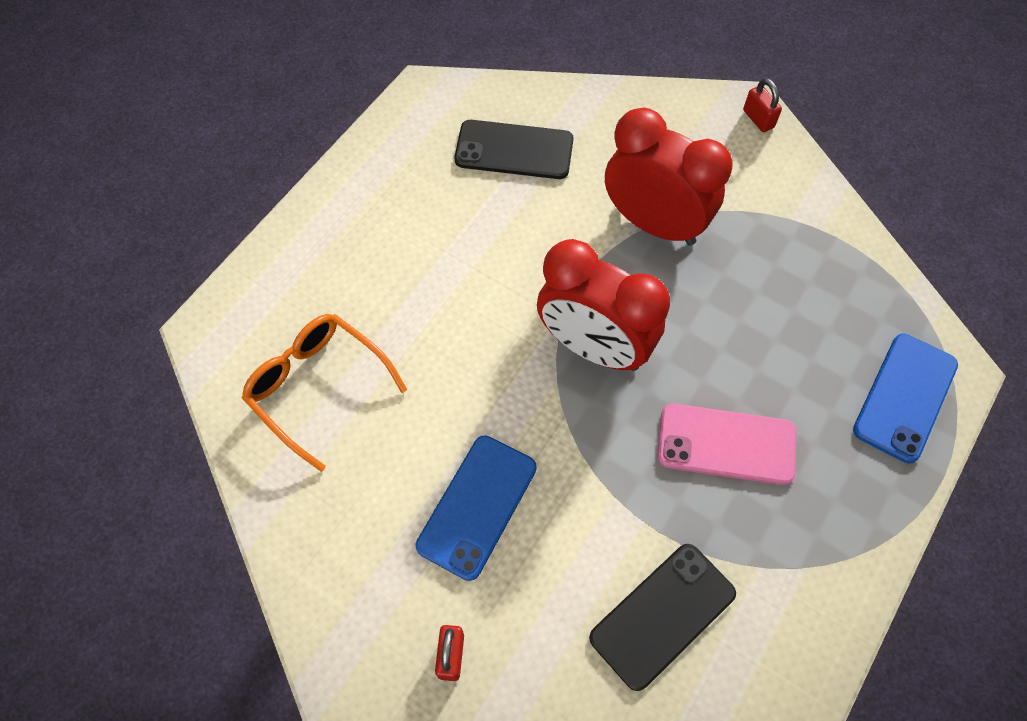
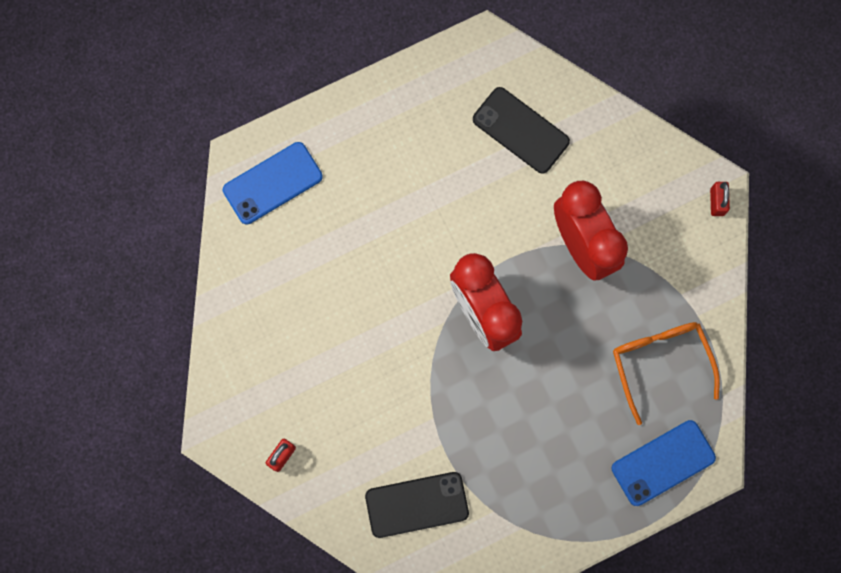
camera: 30 degrees right, 15 degrees up
(317, 387) = (290, 241): orange glasses -> orange glasses (660, 362)
(477, 506) = (346, 376): blue phone -> blue phone (272, 183)
(726, 444) = (525, 426): pink phone -> none

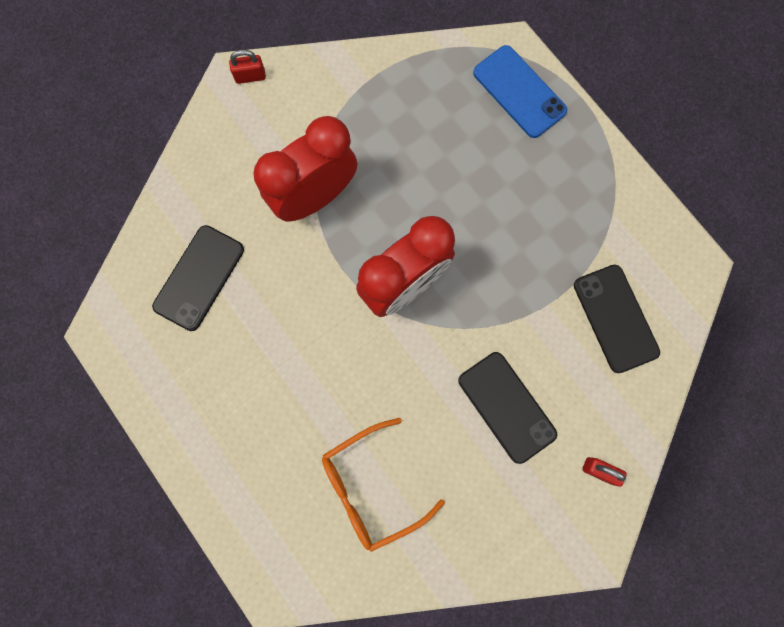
camera: 100 degrees left, 0 degrees up
(272, 183) = (297, 543): blue phone -> none
(353, 384) = (506, 407): none -> black phone
(660, 362) = (422, 107): orange glasses -> orange glasses (371, 487)

